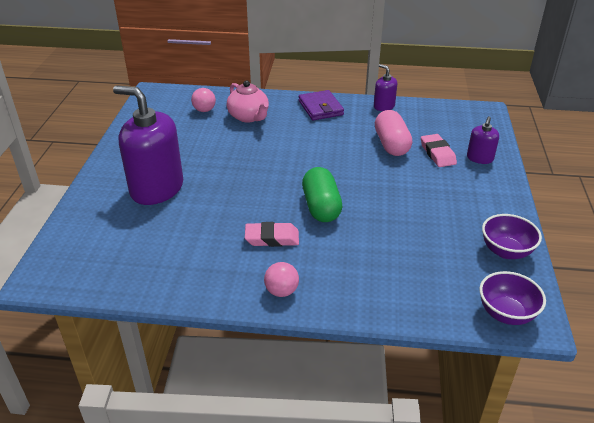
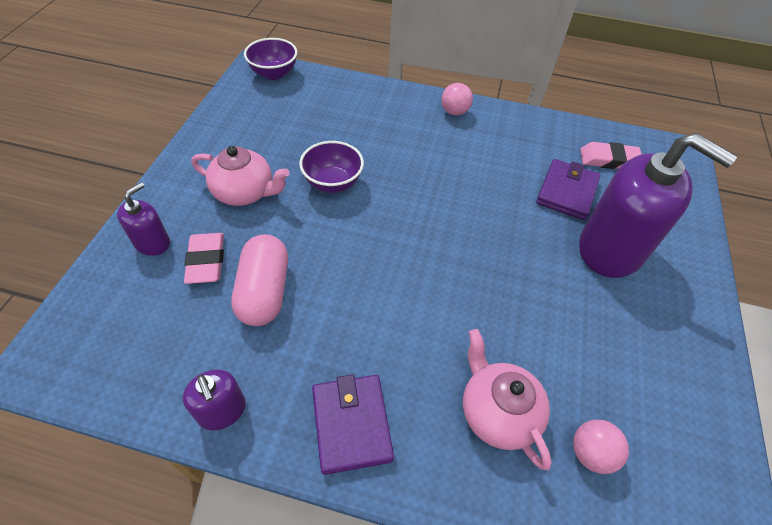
camera: 175 degrees left, 15 degrees up
(178, 224) = (567, 192): none -> purple wallet
(272, 238) = (461, 161): pink eraser -> pink eraser (609, 160)
(321, 207) = (401, 192): green capsule -> none
(443, 192) = (245, 192): none -> pink teapot
(506, 251) = (231, 118): purple bowl -> purple bowl (333, 183)

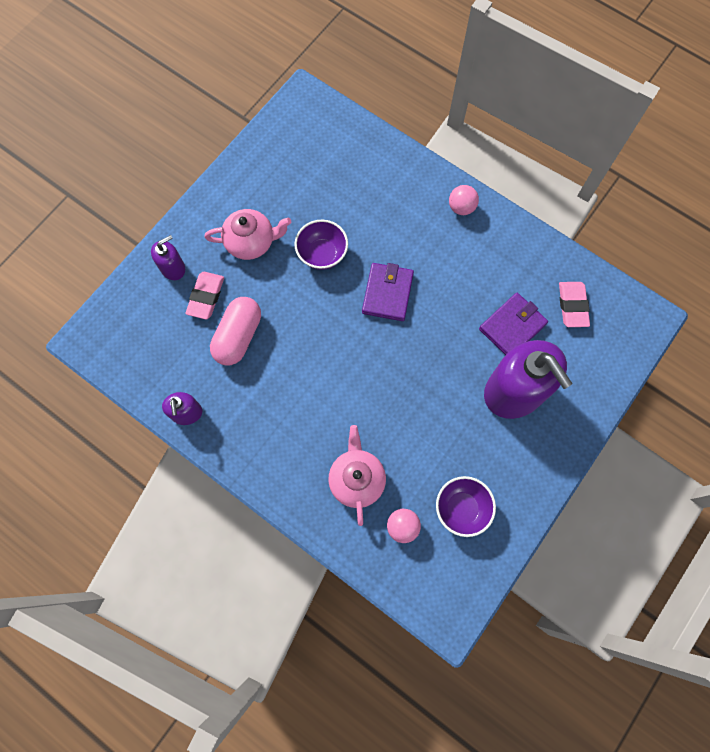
camera: 25 degrees right, 20 degrees up
(245, 192) = (251, 242): pink teapot -> pink teapot turned 45 degrees counterclockwise
(274, 73) = (317, 110): purple bowl -> purple bowl (461, 508)
(351, 424) = (261, 451): purple wallet -> purple wallet (387, 293)
(609, 160) = (572, 306): pink eraser -> pink eraser turned 60 degrees clockwise

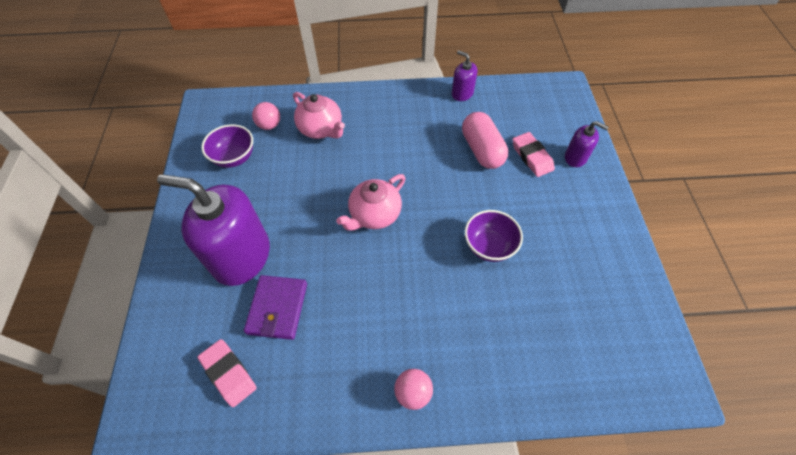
camera: 140 degrees right, 15 degrees down
(173, 268) = (575, 157): purple soap dispenser -> purple soap dispenser turned 75 degrees counterclockwise
(251, 242) = (549, 214): pink teapot -> pink teapot (374, 214)
(387, 293) = (407, 256): purple wallet -> none

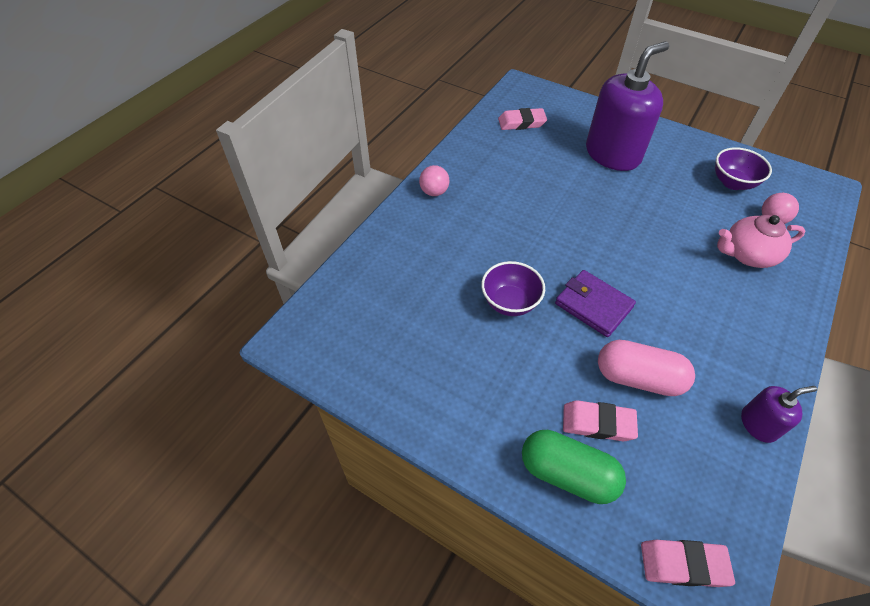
camera: 125 degrees right, 5 degrees down
(277, 308) = (552, 156): purple wallet -> purple wallet (593, 305)
(374, 214) = (603, 243): pink teapot -> none
(568, 100) = (683, 564): none -> pink eraser
(575, 157) = (567, 474): purple soap dispenser -> green capsule

